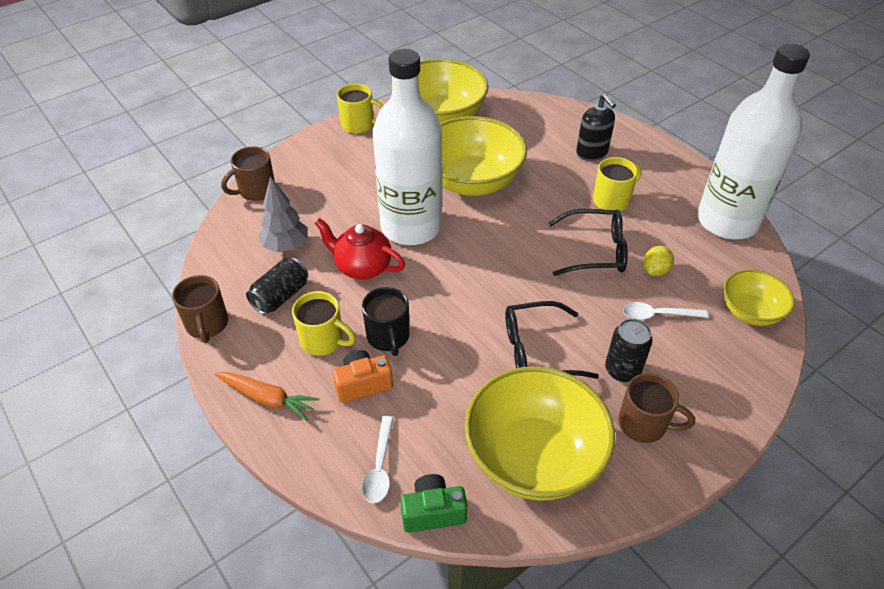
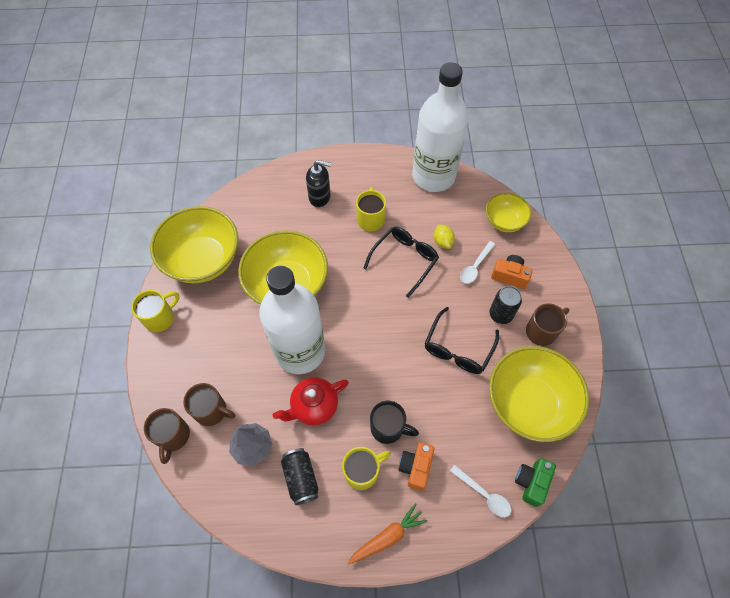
camera: 55 degrees left, 15 degrees up
(207, 325) = (291, 546): brown mug -> brown mug (212, 411)
(683, 354) = (510, 276): none -> orange camera

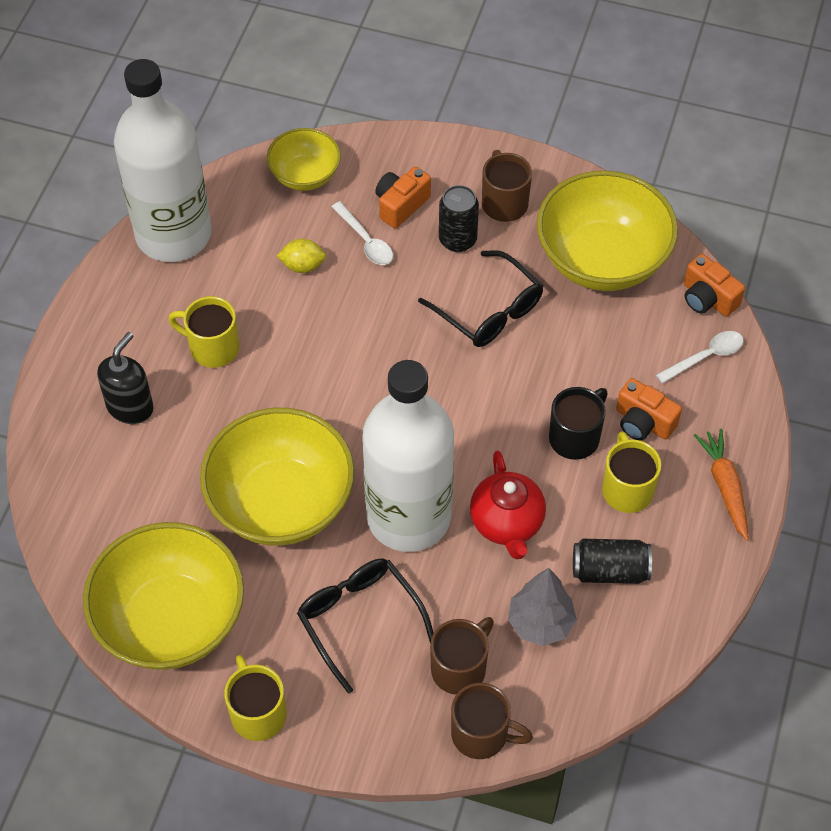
camera: 70 degrees left, 5 degrees down
(404, 260) = (312, 327): black glasses -> black glasses (359, 620)
(531, 482) = (707, 298): green camera -> orange camera

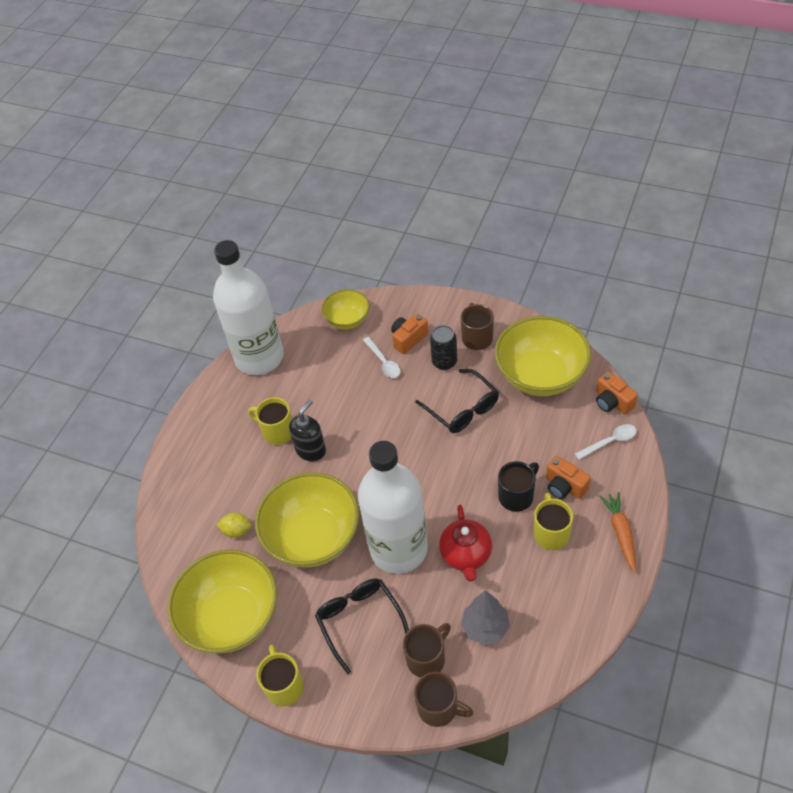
camera: 10 degrees right, 5 degrees down
(130, 407) = (220, 470): black soap dispenser -> black soap dispenser (311, 450)
(303, 266) = (341, 378): yellow lemon -> yellow lemon (237, 531)
(609, 570) = (536, 591): black can -> none

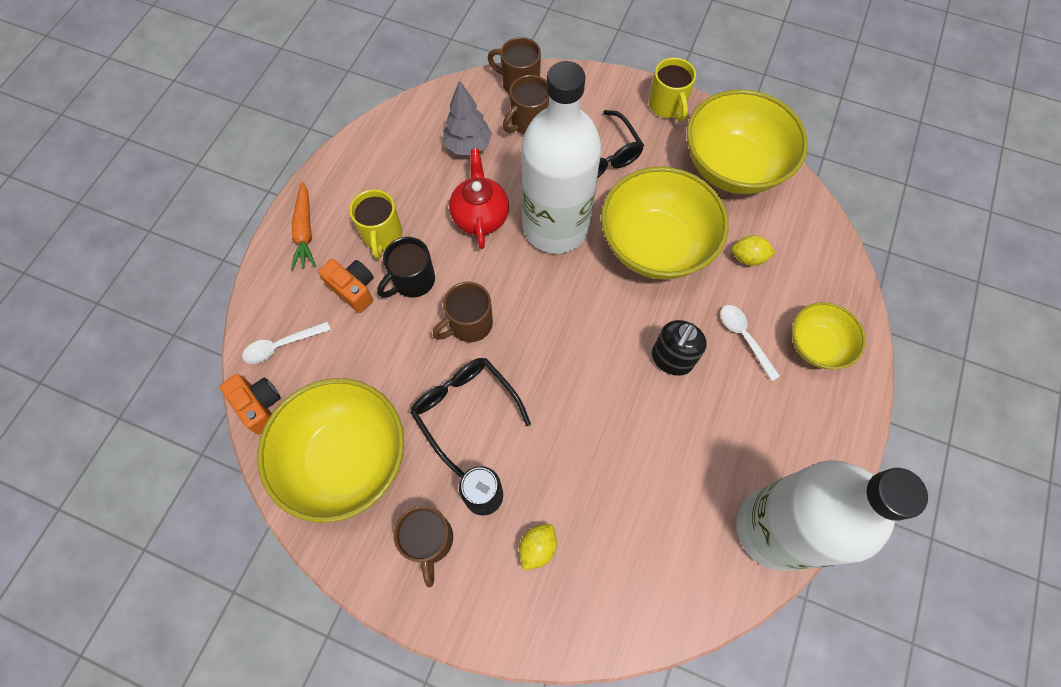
camera: 175 degrees right, 15 degrees up
(277, 431) = (722, 391): yellow mug -> none
(347, 320) = (639, 600): yellow bowl -> yellow bowl (816, 345)
(383, 362) = (576, 503): white spoon -> white spoon (744, 338)
(408, 339) = (537, 547): orange camera -> yellow lemon
(466, 465) = (469, 324): none -> brown mug

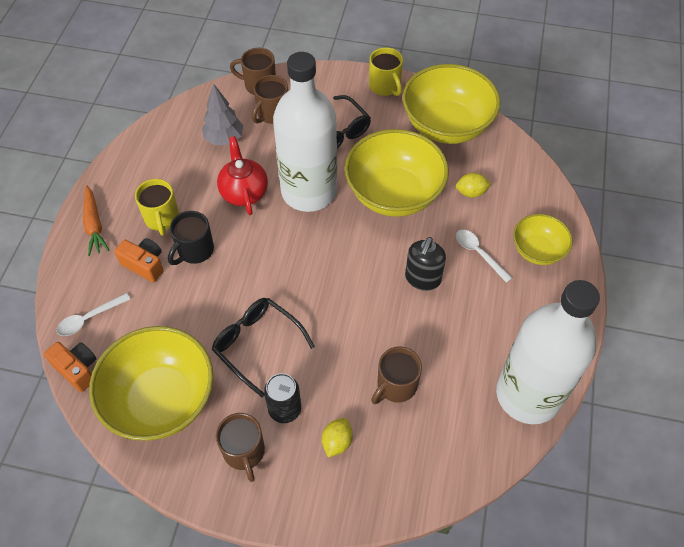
camera: 10 degrees left, 10 degrees down
(469, 324) = (249, 277): brown mug -> brown mug (396, 386)

